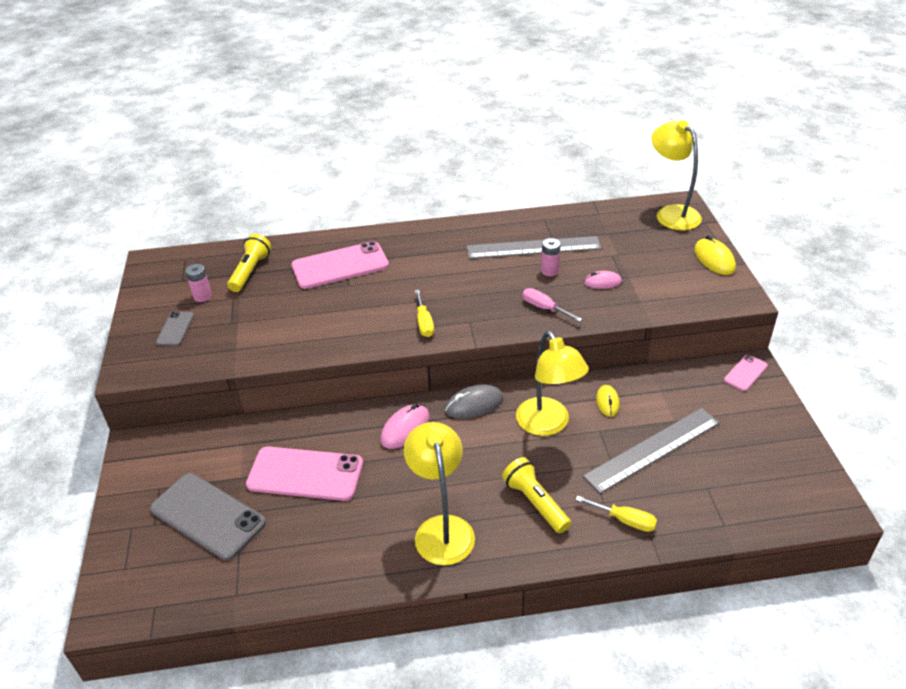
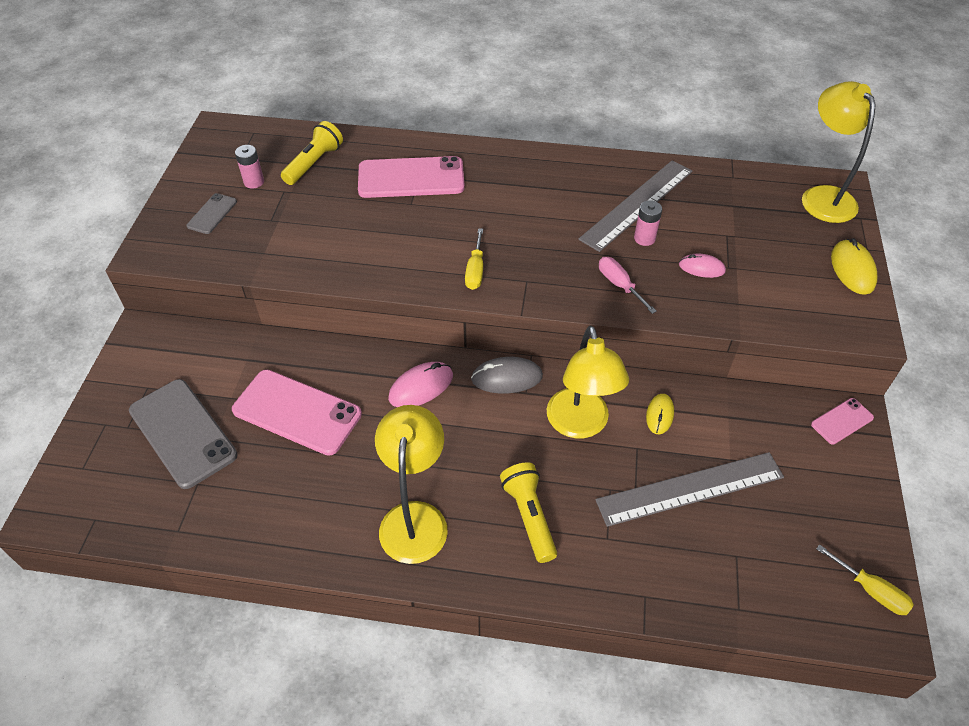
camera: 15 degrees right, 10 degrees up
(533, 247) = (637, 204): grey ruler -> grey ruler turned 60 degrees counterclockwise
(625, 520) = (623, 568): yellow screwdriver -> yellow screwdriver (871, 590)

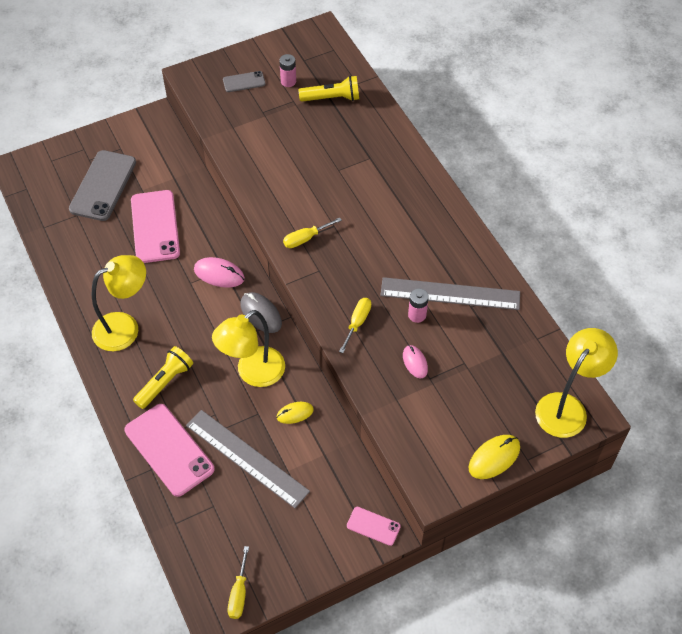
camera: 55 degrees right, 5 degrees up
(411, 178) = (363, 155): pink phone -> pink phone (169, 450)
(619, 285) = (357, 323): pink screwdriver -> yellow screwdriver

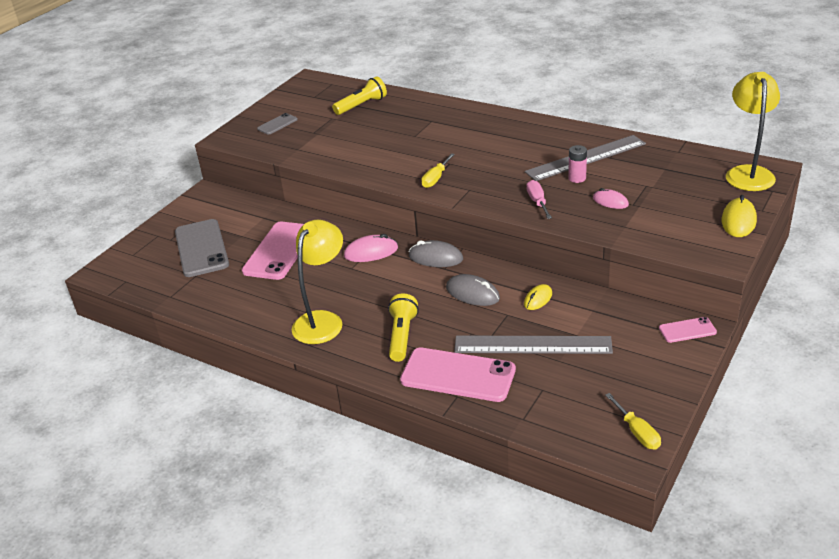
camera: 30 degrees left, 20 degrees down
(155, 226) = (279, 251): pink phone -> pink phone turned 60 degrees clockwise
(253, 373) = (472, 293): yellow lamp -> grey mouse
(288, 81) = (315, 111): pink battery -> none
(357, 323) = (537, 202): yellow screwdriver -> pink screwdriver

